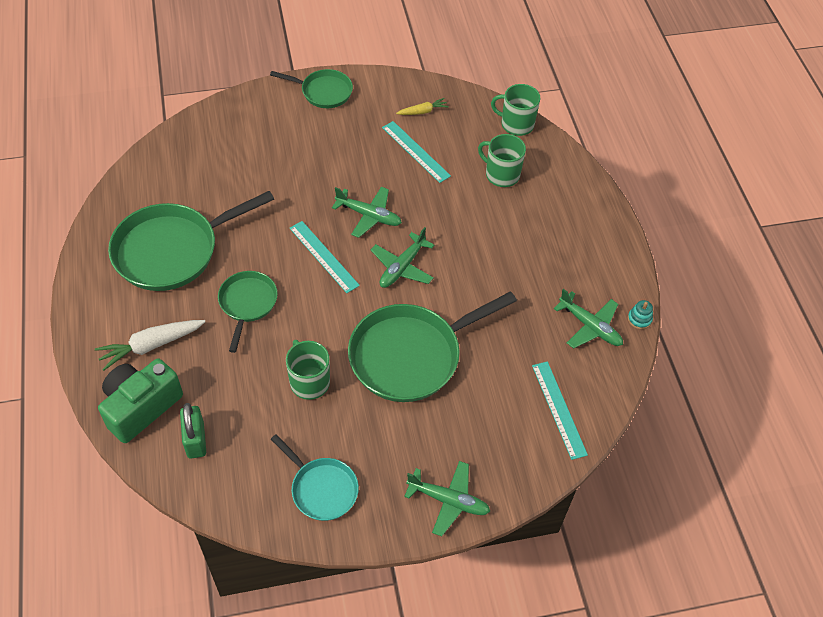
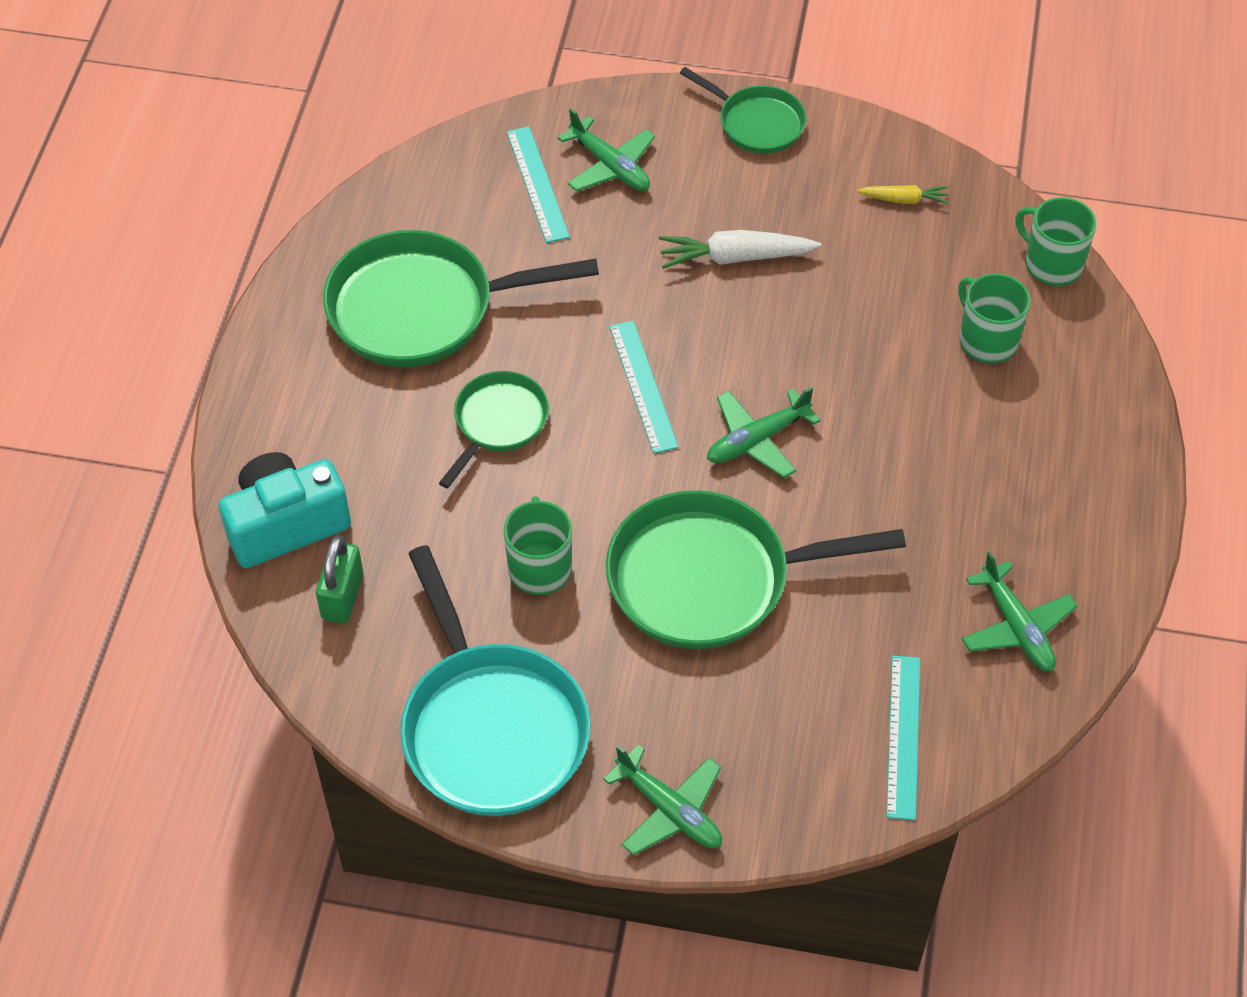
camera: 25 degrees right, 0 degrees up
(141, 407) = (286, 524): green camera -> turquoise camera
(151, 345) = (335, 440): white carrot -> white carrot (735, 257)
(321, 489) = (491, 728): turquoise pan -> turquoise pan, size x1.81
(369, 216) = (741, 343): green plane -> green plane (610, 166)
(415, 151) = (862, 262): turquoise ruler -> turquoise ruler (537, 184)
(639, 319) = (1105, 642): turquoise stacking toy -> none

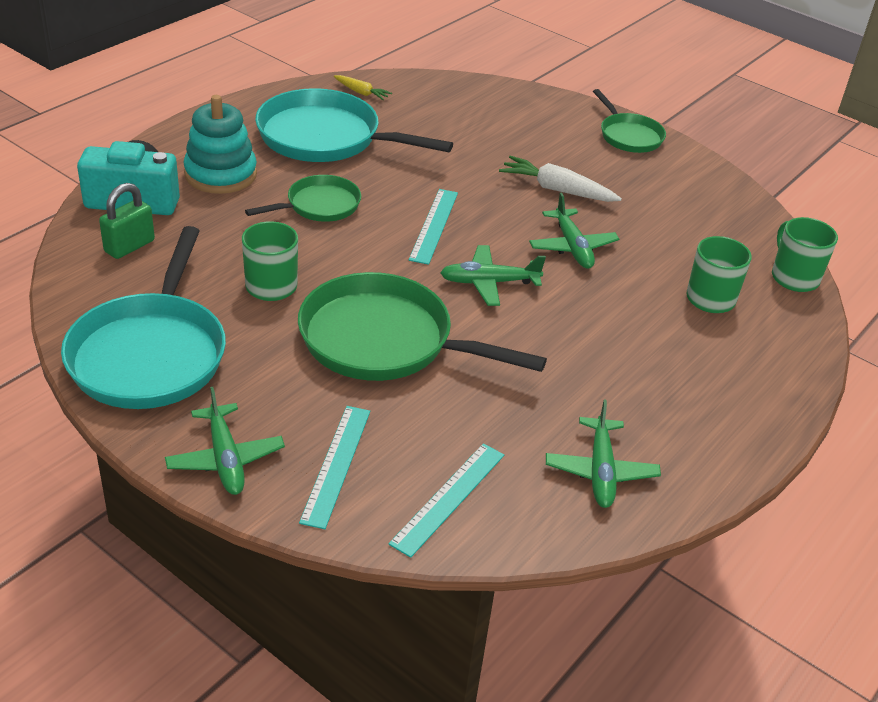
camera: 25 degrees right, 15 degrees down
(350, 433) = (221, 174): none -> turquoise stacking toy
(421, 308) = (326, 138): green pan -> turquoise pan
(537, 184) = (456, 112): turquoise ruler -> turquoise ruler (336, 464)
(610, 166) = (511, 121): green plane -> green plane (572, 247)
(904, 199) = (704, 205): yellow carrot -> yellow carrot (361, 92)

